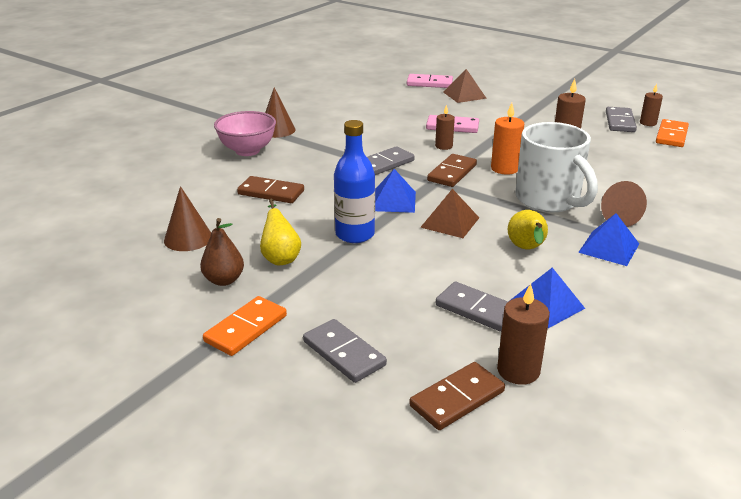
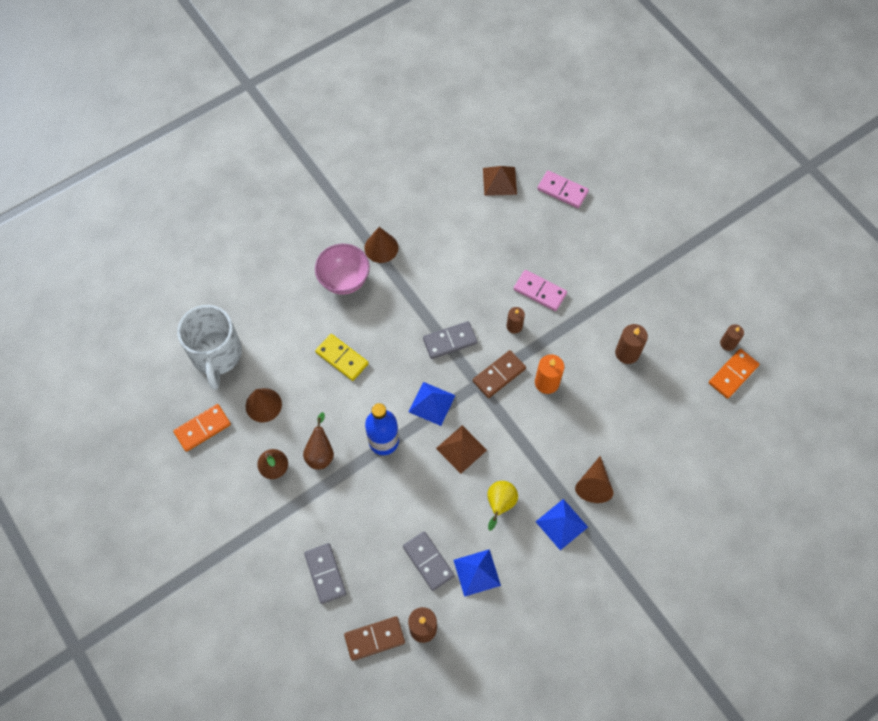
camera: 20 degrees right, 35 degrees up
(246, 328) = (274, 527): orange domino -> orange domino (202, 428)
(271, 193) = (342, 358): brown domino -> yellow domino
(280, 257) = (320, 453): yellow pear -> brown pear
(464, 95) = (584, 228): brown pyramid -> brown pyramid (499, 181)
(549, 200) = (555, 444): white mug -> white mug (216, 355)
(619, 122) = (702, 332): grey domino -> none

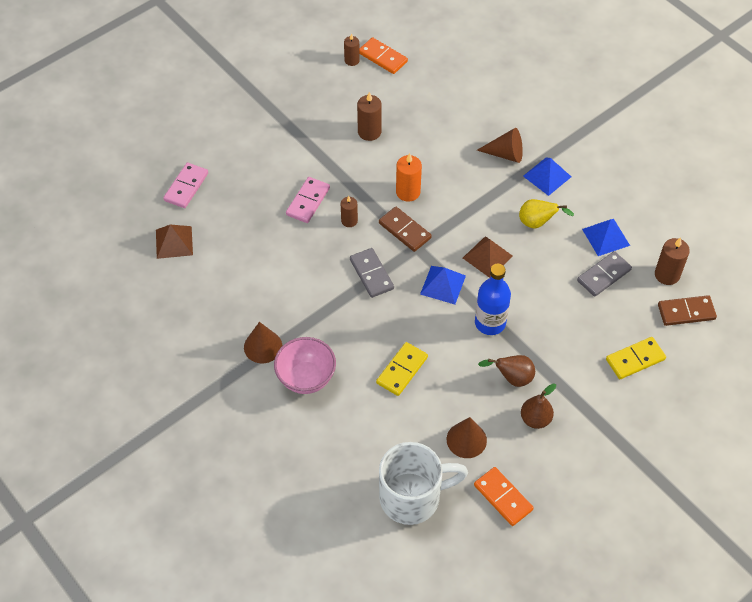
camera: 95 degrees left, 10 degrees down
(325, 573) = (635, 359): grey domino -> yellow domino
(374, 639) = (686, 312): brown domino -> brown domino turned 75 degrees counterclockwise

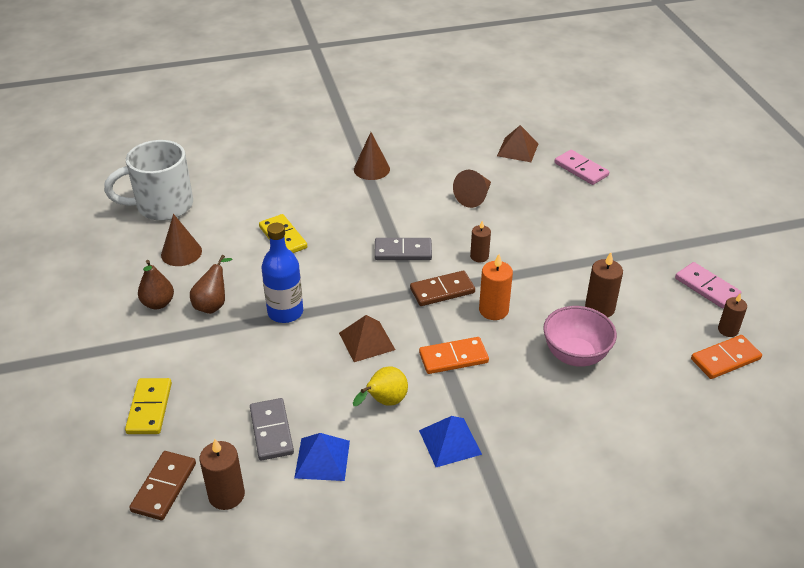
camera: 115 degrees right, 15 degrees down
(306, 378) = (321, 183): pink bowl -> pink bowl (575, 355)
(308, 201) = (521, 236): pink domino -> pink domino (707, 287)
(412, 497) = (162, 206): white mug -> white mug turned 60 degrees clockwise
(443, 284) = (355, 295): blue pyramid -> none
(503, 497) = (110, 255): orange domino -> orange domino (453, 357)
(505, 154) = (507, 416): brown cone -> brown cone (474, 197)

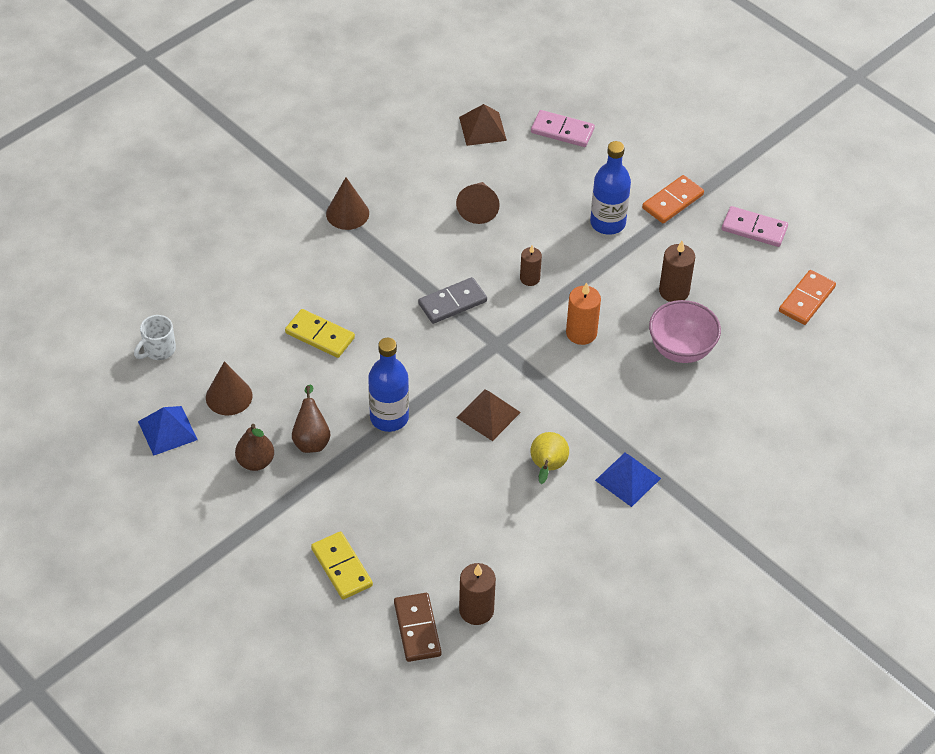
camera: 30 degrees left, 10 degrees up
(162, 206) = (158, 350): white mug -> white mug, size x0.48
(271, 431) = (469, 538): grey domino -> none
(322, 459) = (532, 542): blue pyramid -> blue pyramid (167, 430)
(442, 291) = (520, 332): brown domino -> none
(453, 357) = (577, 398): orange domino -> orange domino (672, 201)
(574, 240) = (607, 223): none -> blue bottle
(728, 330) = (794, 268): brown candle -> none

